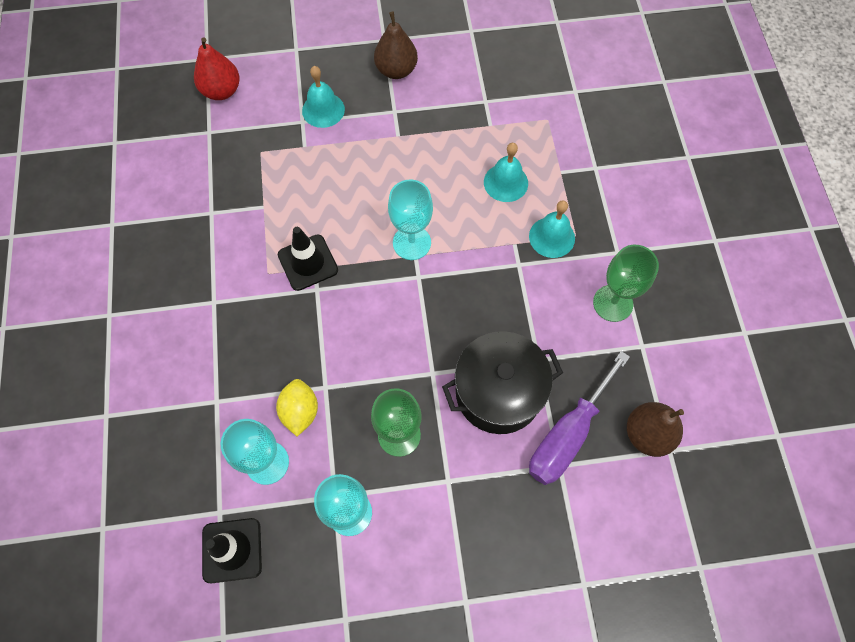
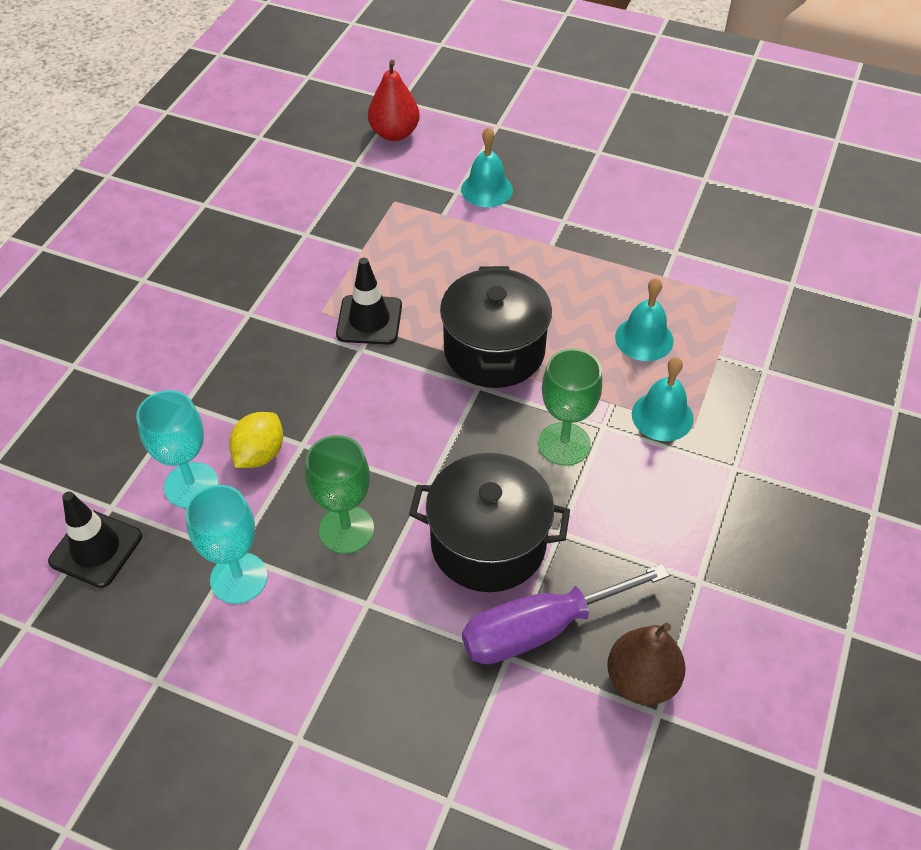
camera: 30 degrees right, 15 degrees down
(396, 70) = (592, 184): brown pear -> none
(411, 243) = (494, 350): turquoise goblet -> black pot
(613, 303) = (692, 518): green goblet -> green goblet (564, 444)

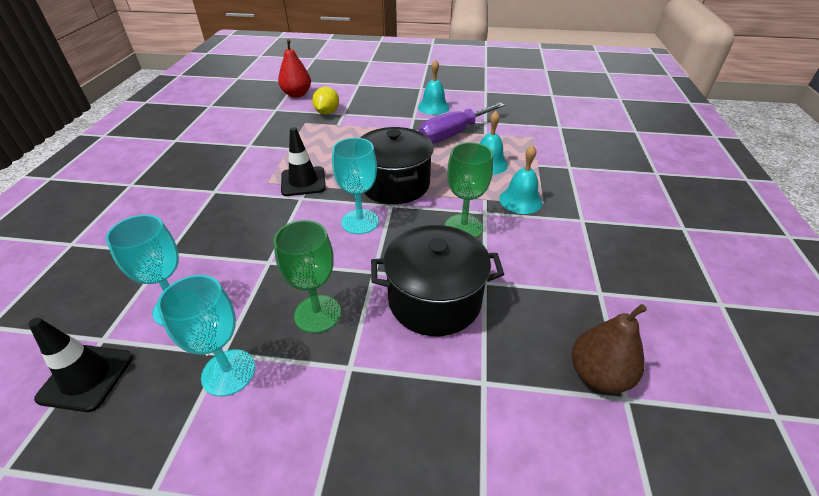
camera: 15 degrees left, 10 degrees down
(259, 454) = (234, 275): yellow lemon -> yellow lemon (327, 112)
(429, 406) = (360, 221): none -> turquoise goblet
(487, 189) = (361, 110): turquoise bell -> turquoise bell (433, 107)
(540, 629) = (500, 354): purple screwdriver -> purple screwdriver (453, 134)

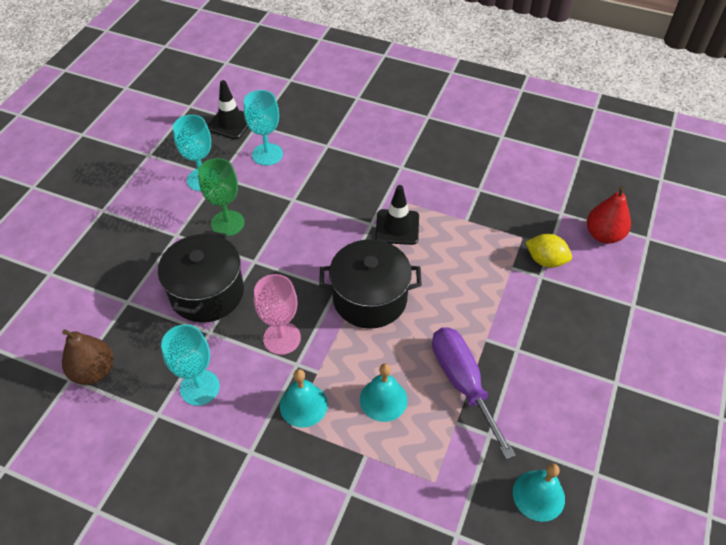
camera: 105 degrees right, 10 degrees up
(360, 221) = (320, 261): turquoise goblet -> turquoise goblet (200, 387)
(433, 107) = (546, 382): turquoise bell -> turquoise bell (538, 495)
(463, 227) = (282, 338): green goblet -> pink goblet

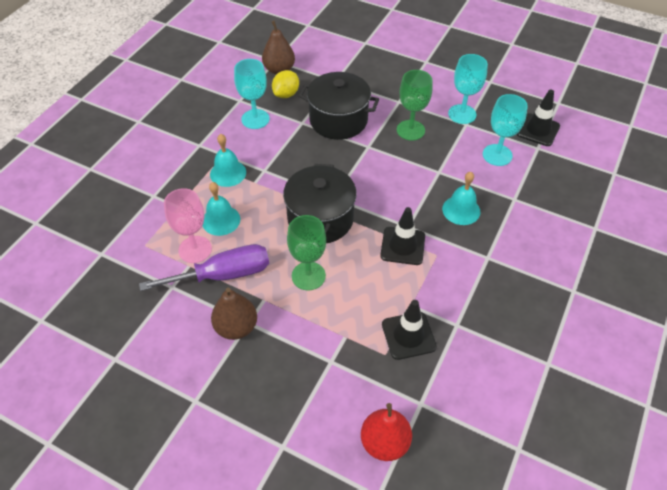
camera: 95 degrees right, 0 degrees up
(282, 338) = (289, 162): pink goblet -> pink goblet (195, 249)
(448, 302) = (308, 276): none -> green goblet
(498, 221) = (408, 335): none -> black traffic cone
(525, 359) = (236, 327): none -> brown pear
(538, 495) = (111, 312): turquoise bell -> turquoise bell (461, 210)
(545, 260) = (351, 370): yellow lemon -> yellow lemon (286, 94)

